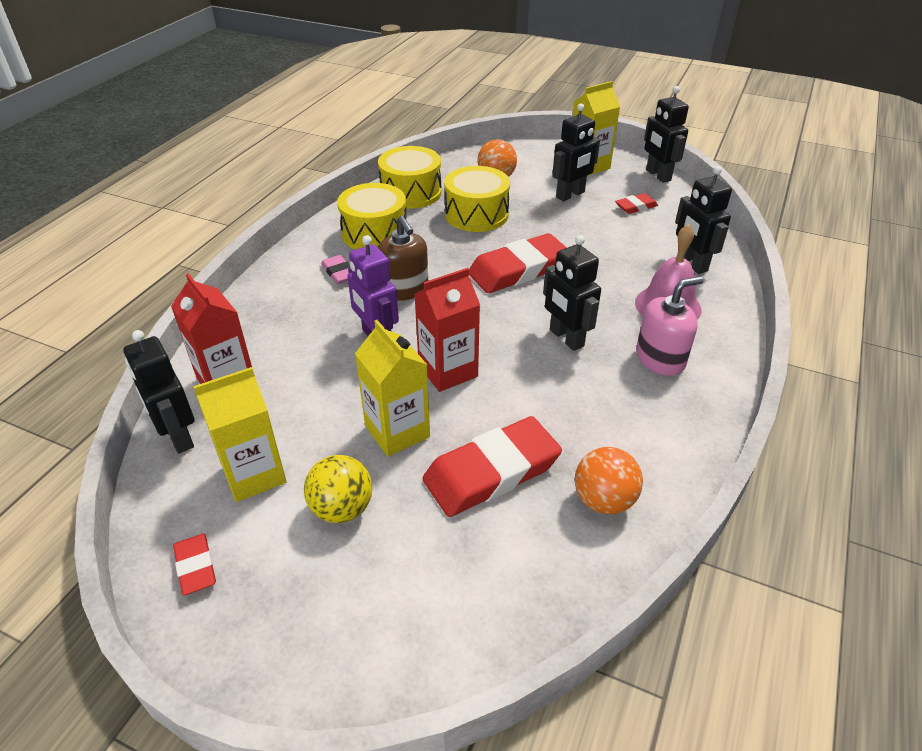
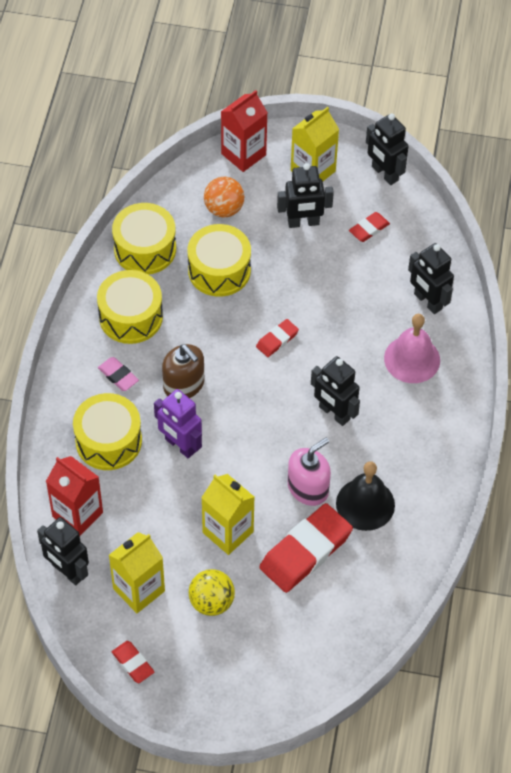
camera: 15 degrees left, 15 degrees up
(300, 322) = (108, 441): none -> yellow drum
(448, 371) = (248, 467): red carton -> red carton (243, 154)
(518, 269) = (277, 340): red eraser -> red eraser, size x0.49
(570, 195) = (303, 222): black robot -> black robot turned 45 degrees clockwise
(585, 433) = (365, 504): none -> black bell
(603, 500) = (386, 557): orange ball -> none
(660, 359) = (411, 420): pink soap dispenser -> pink soap dispenser (308, 488)

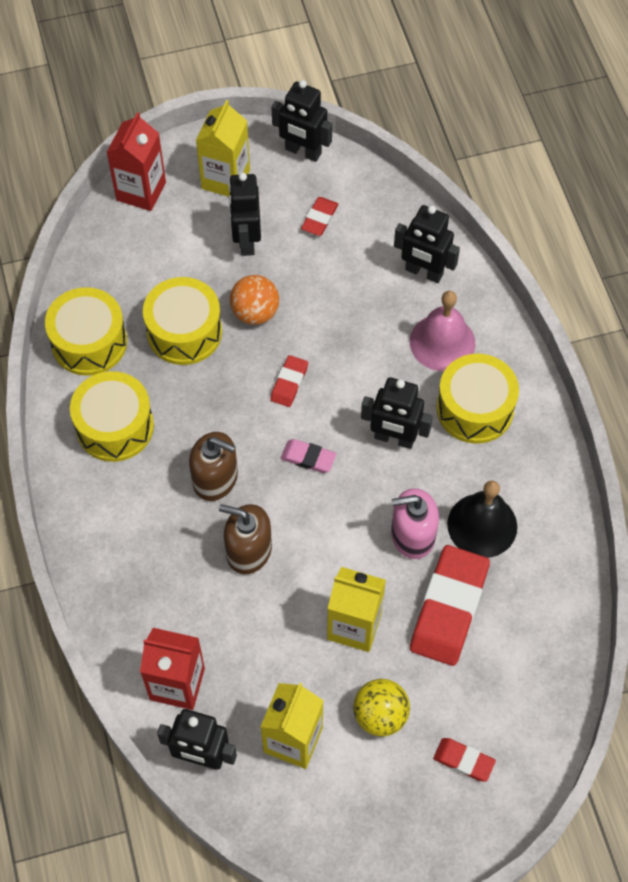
camera: 25 degrees left, 5 degrees up
(108, 441) = (166, 581): yellow drum -> yellow drum (475, 409)
(118, 376) = (137, 501): pink eraser -> pink eraser (308, 458)
(133, 663) = (333, 830): red eraser -> red eraser (463, 760)
(180, 445) = (248, 550): purple robot -> brown soap dispenser
(224, 209) = (152, 261): orange ball -> orange ball (255, 312)
(303, 222) = (246, 240): black robot -> black robot turned 120 degrees clockwise
(308, 488) = (412, 535): pink soap dispenser -> pink soap dispenser turned 120 degrees counterclockwise

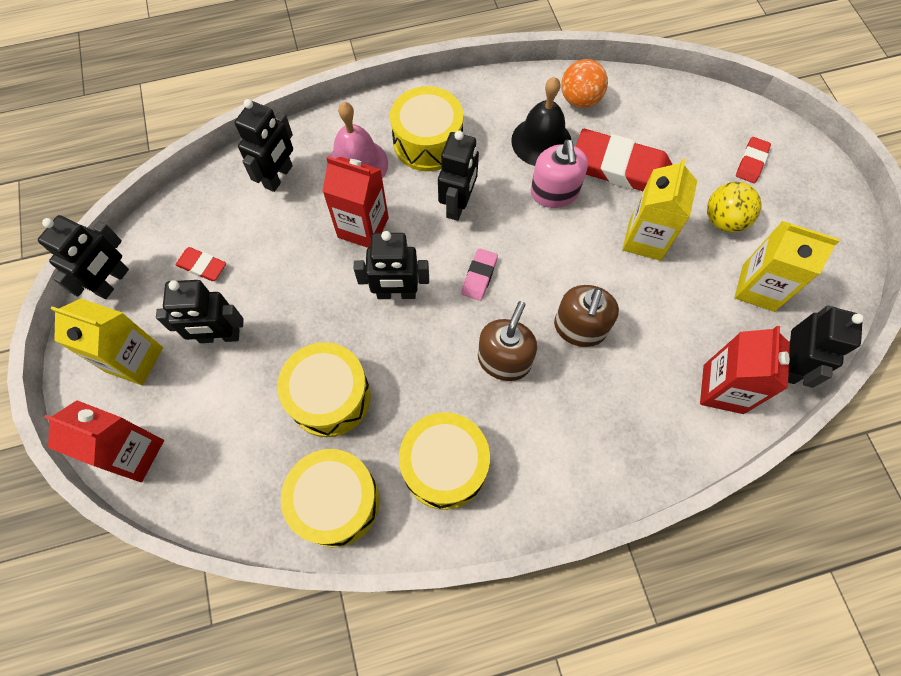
camera: 90 degrees left, 5 degrees up
(255, 312) = (311, 326): orange ball -> orange ball (580, 100)
(289, 383) = (396, 293): red eraser -> black robot
(364, 351) = (363, 227): none -> red carton

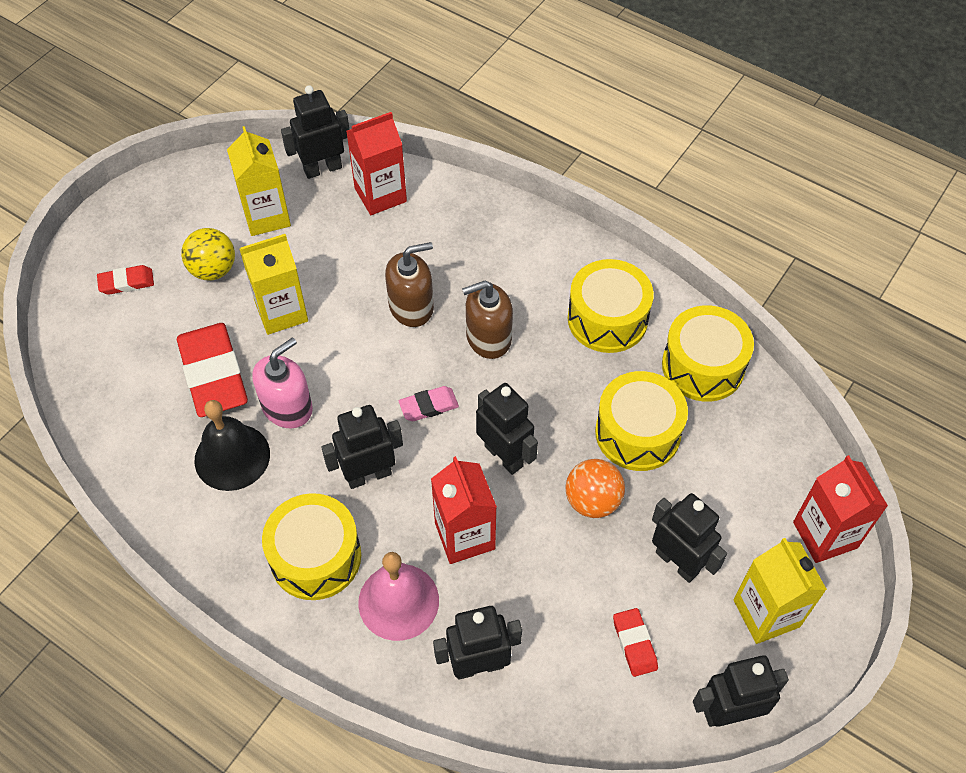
camera: 130 degrees left, 10 degrees down
(580, 100) = (148, 458): orange ball -> orange ball (592, 501)

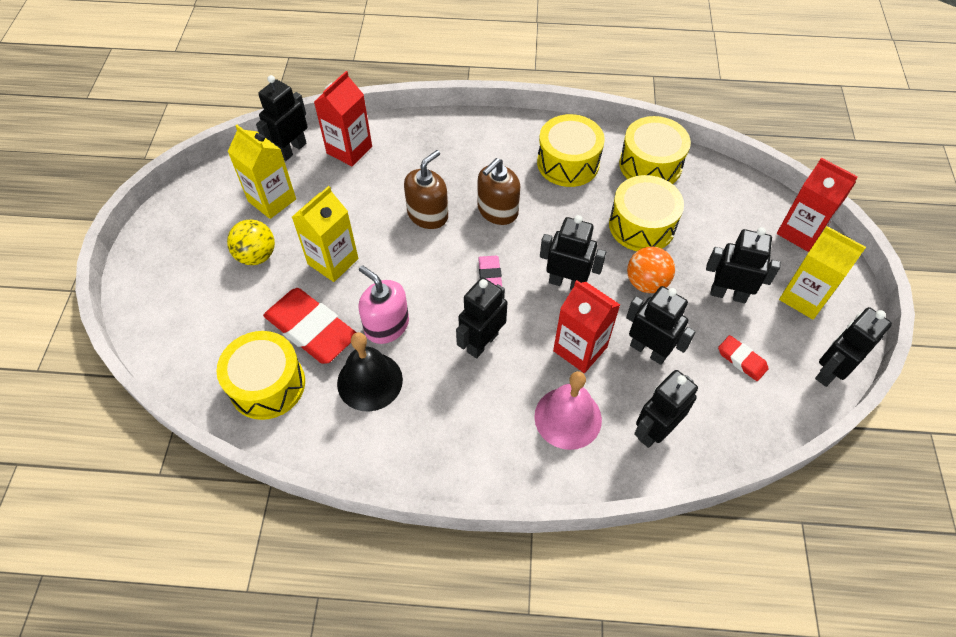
camera: 30 degrees left, 0 degrees up
(126, 282) = (190, 296): red eraser -> none
(287, 407) = (386, 325): pink soap dispenser -> pink soap dispenser turned 60 degrees counterclockwise
(315, 557) = (486, 419): yellow drum -> yellow drum (267, 385)
(428, 406) = (490, 275): pink eraser -> pink eraser turned 45 degrees counterclockwise
(537, 577) = (648, 350): none -> black robot

